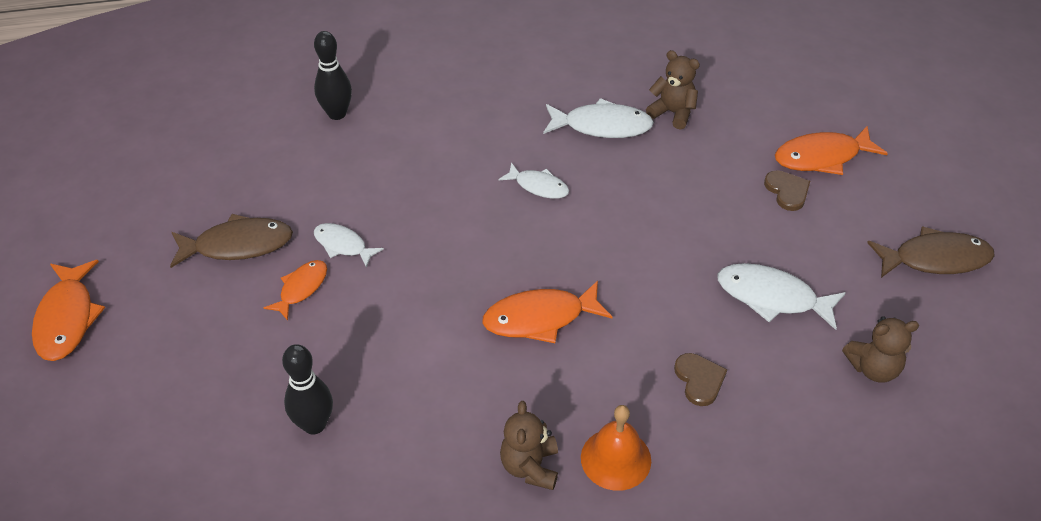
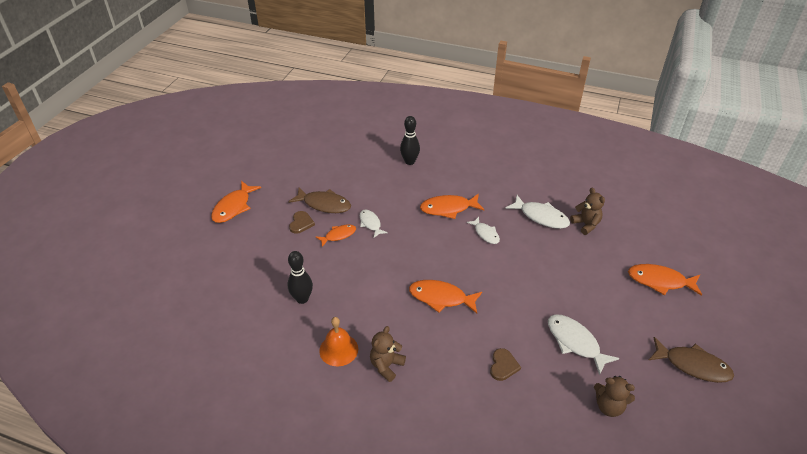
camera: 30 degrees right, 5 degrees down
(454, 169) = (448, 208): none -> orange fish
(616, 459) = (431, 383): orange bell -> orange bell (338, 349)
(787, 191) = (625, 291): brown heart -> brown heart (301, 223)

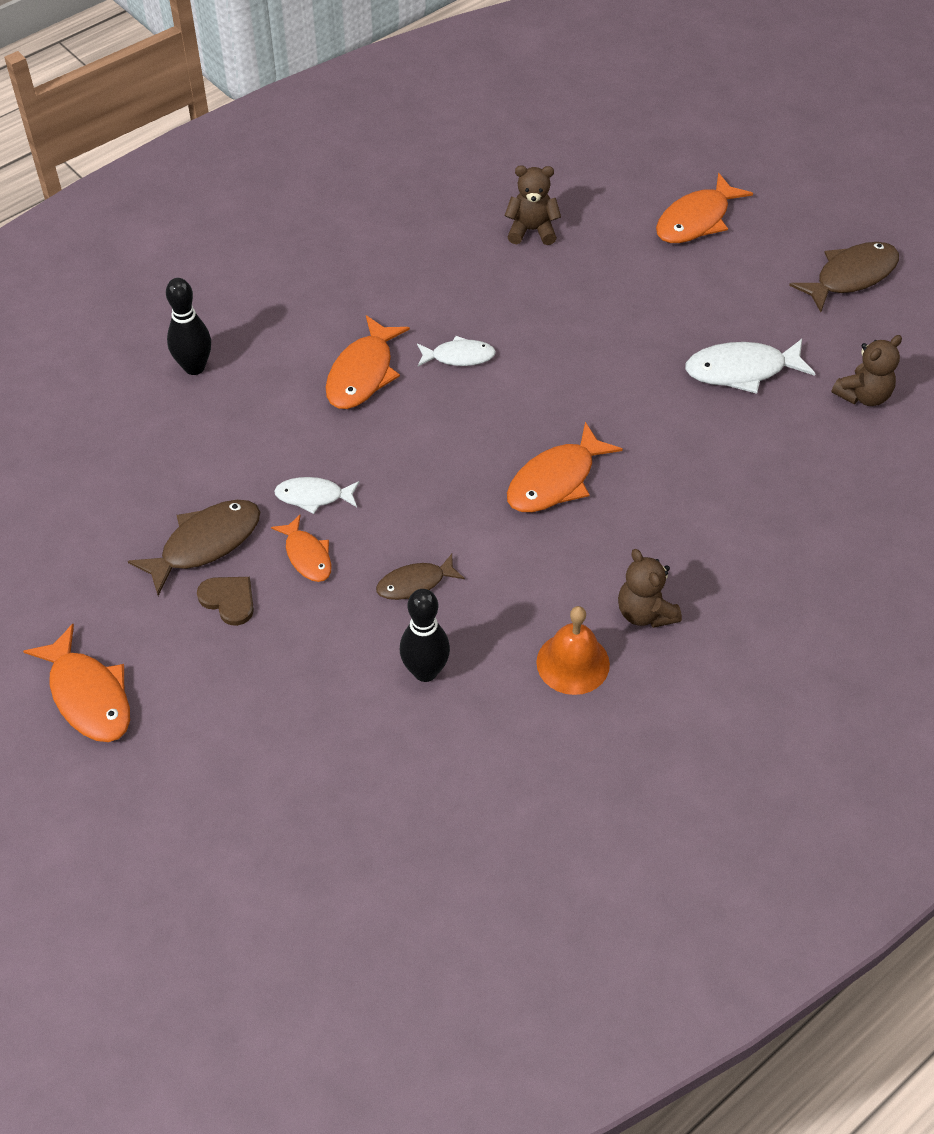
camera: 60 degrees left, 10 degrees up
(338, 235) = (307, 556): orange fish -> orange fish turned 150 degrees clockwise
(347, 275) = (415, 584): none -> brown fish
(503, 366) = (732, 471): brown heart -> none
(541, 217) = (474, 271): white fish -> none

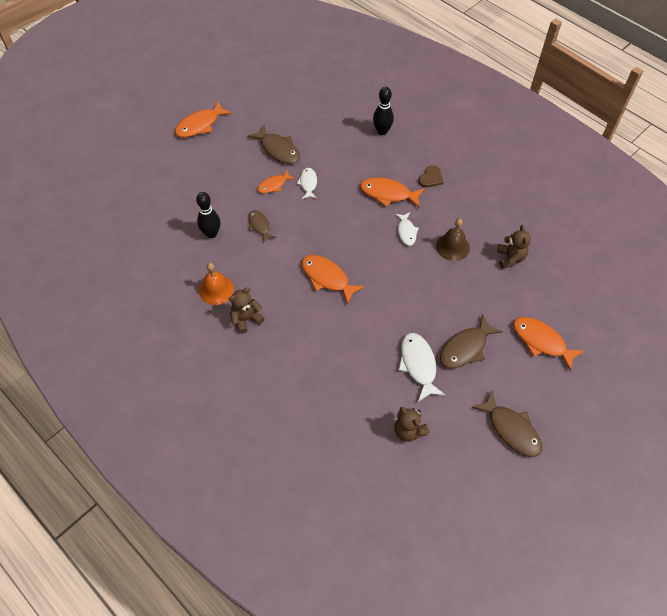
camera: 85 degrees right, 5 degrees up
(229, 600) = (248, 161): brown heart -> brown heart (431, 178)
(500, 298) = (452, 247): none -> brown bell
(708, 308) = (465, 348): none -> brown fish

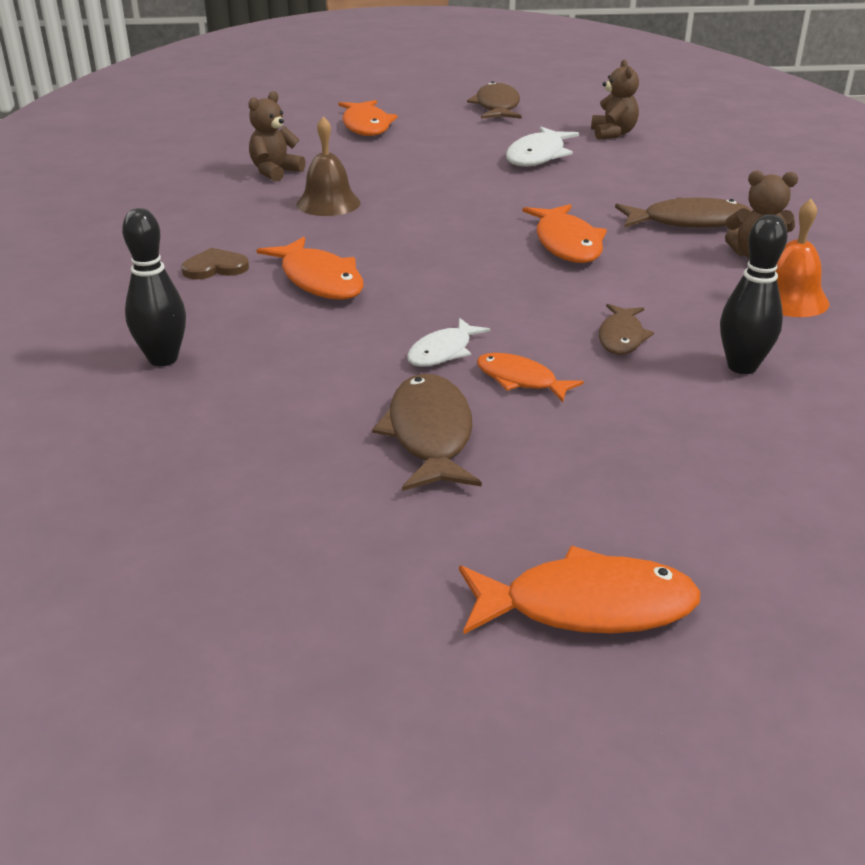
camera: 140 degrees left, 25 degrees down
(273, 185) = (520, 380): orange fish -> orange fish turned 150 degrees counterclockwise
(406, 232) = (367, 237): white fish -> none
(465, 348) = (460, 147): brown fish -> brown fish (689, 222)

